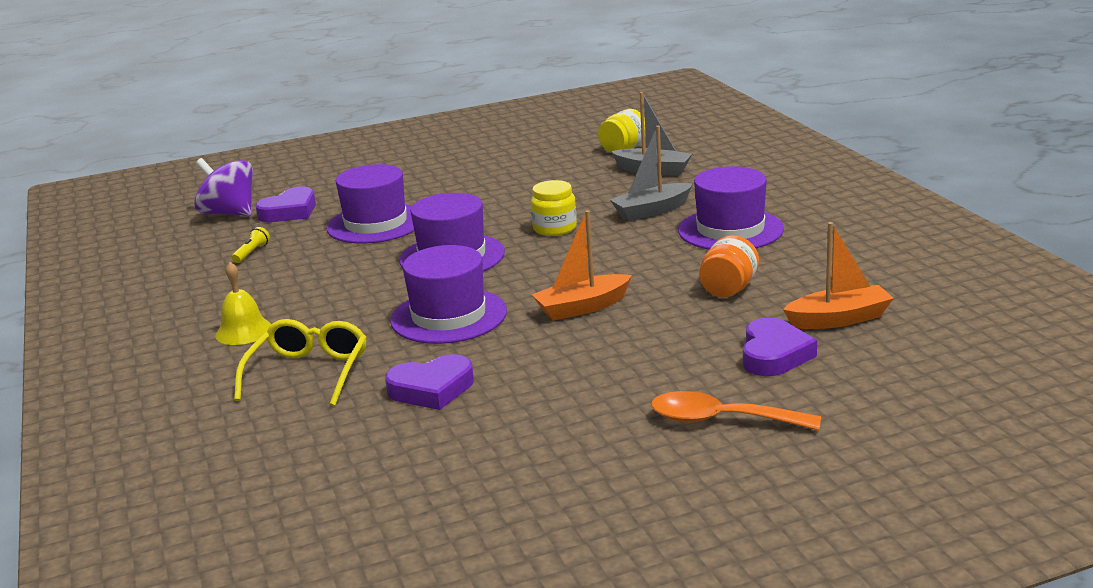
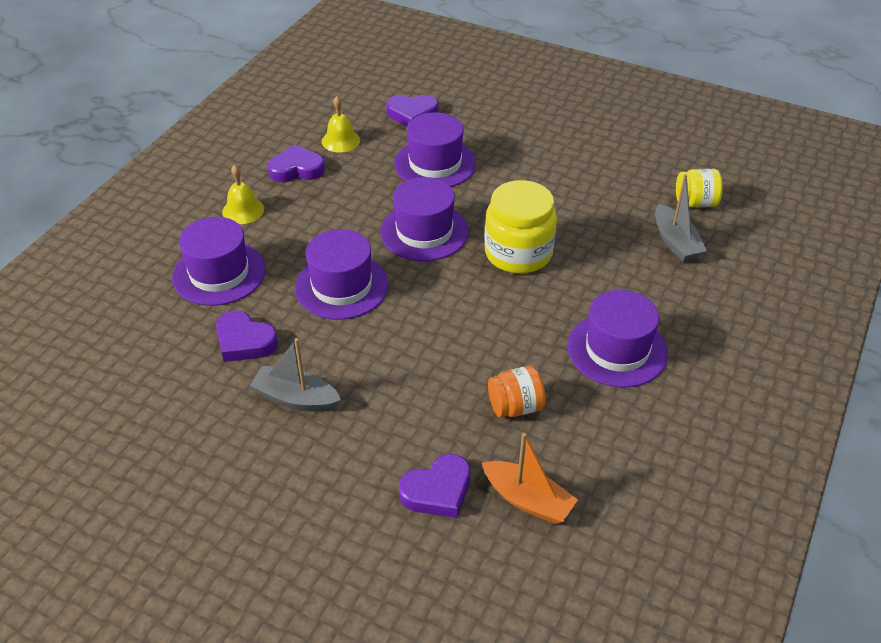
camera: 45 degrees right, 20 degrees up
(229, 213) = (382, 92): purple spinning top -> none
(244, 286) = (297, 169): none -> purple heart
(251, 253) = (340, 140): yellow flashlight -> yellow bell
(308, 373) = (219, 273): yellow glasses -> purple hat
(554, 228) = (518, 253): yellow jar -> yellow jar, size x1.74
(582, 307) = (413, 344): orange boat -> none
(652, 211) = (602, 286): grey boat -> grey boat (296, 398)
(721, 420) = (321, 513): orange spoon -> none

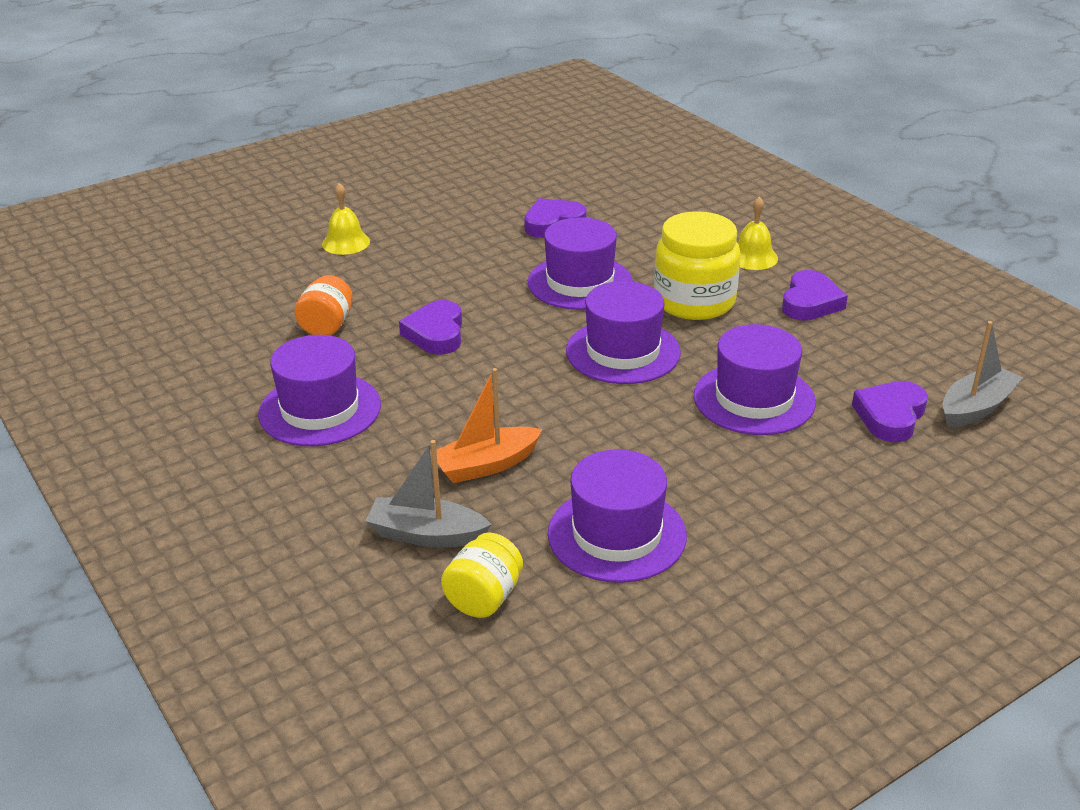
camera: 120 degrees right, 10 degrees down
(219, 273) = (659, 228): purple hat -> purple hat (617, 534)
(296, 398) = (461, 231): grey boat -> grey boat (976, 408)
(340, 140) = (855, 345): yellow bell -> yellow bell (346, 242)
(437, 491) = (295, 265): purple heart -> purple heart (436, 333)
(518, 253) = (527, 401): yellow jar -> yellow jar (694, 301)
(528, 500) = (234, 300): orange boat -> orange boat (486, 465)

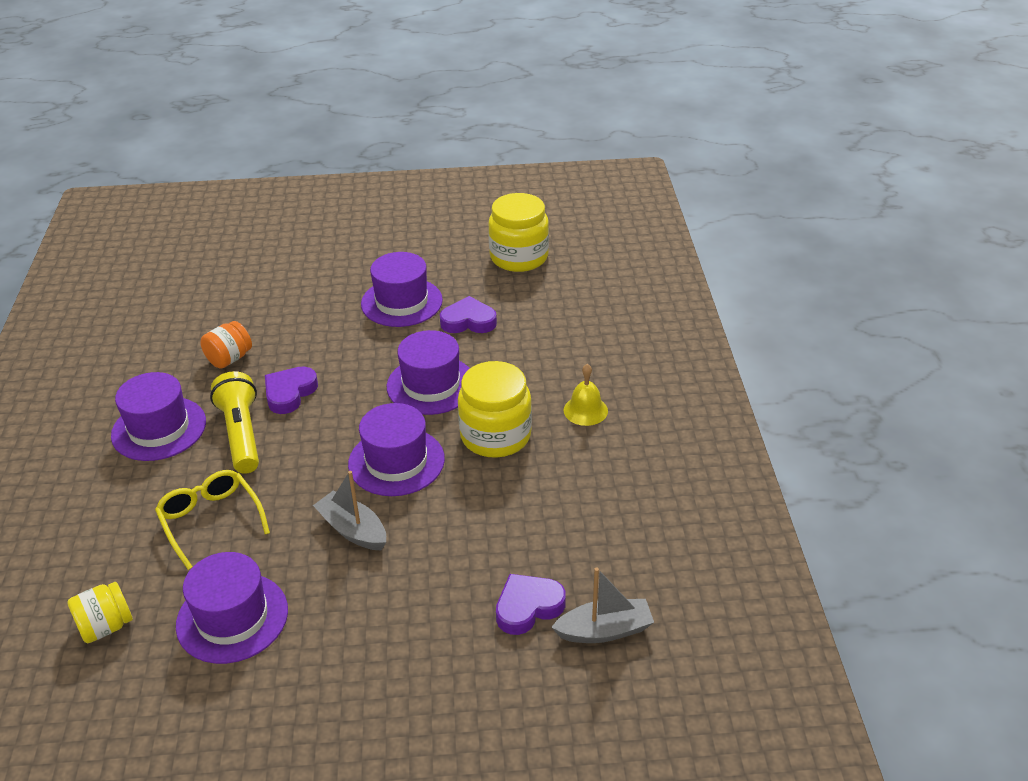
camera: 30 degrees right, 5 degrees up
(346, 242) = (310, 288): yellow bell -> none
(426, 383) = (241, 434): none -> yellow flashlight
(426, 534) = (122, 560): grey boat -> grey boat (353, 530)
(486, 465) = (211, 520): orange boat -> yellow glasses
(540, 162) = (519, 257): none -> yellow jar
(754, 399) = (444, 545): purple hat -> purple hat (401, 302)
(810, 302) = (583, 472): purple heart -> none

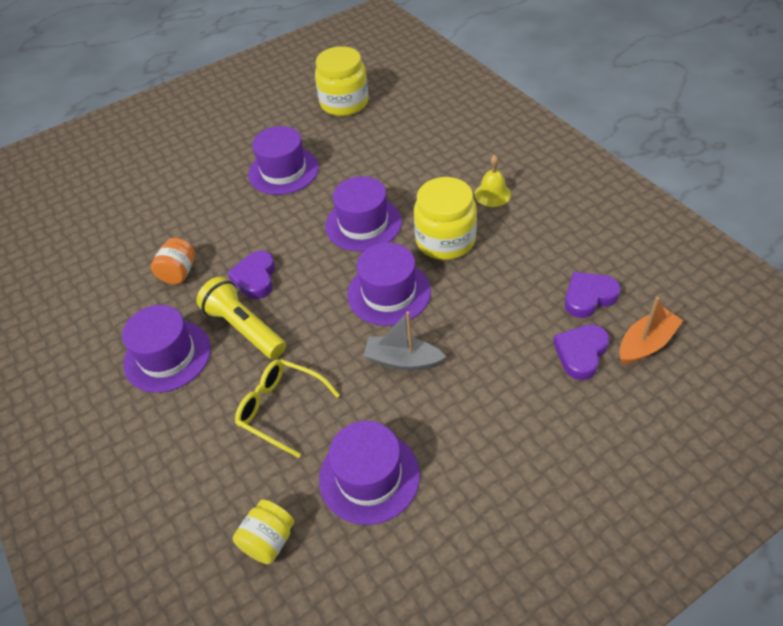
camera: 25 degrees left, 10 degrees up
(468, 321) = (349, 164): purple heart -> purple heart (588, 297)
(604, 630) = (646, 343): grey boat -> orange boat

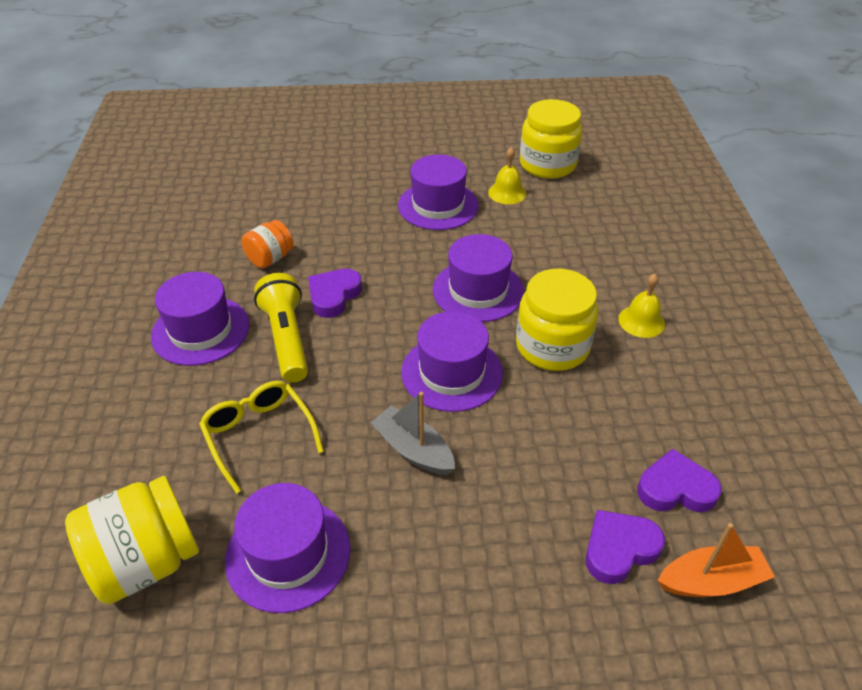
camera: 25 degrees right, 5 degrees down
(269, 540) = (146, 561): yellow jar -> yellow jar, size x1.74
(330, 138) = (507, 193): none -> yellow bell

